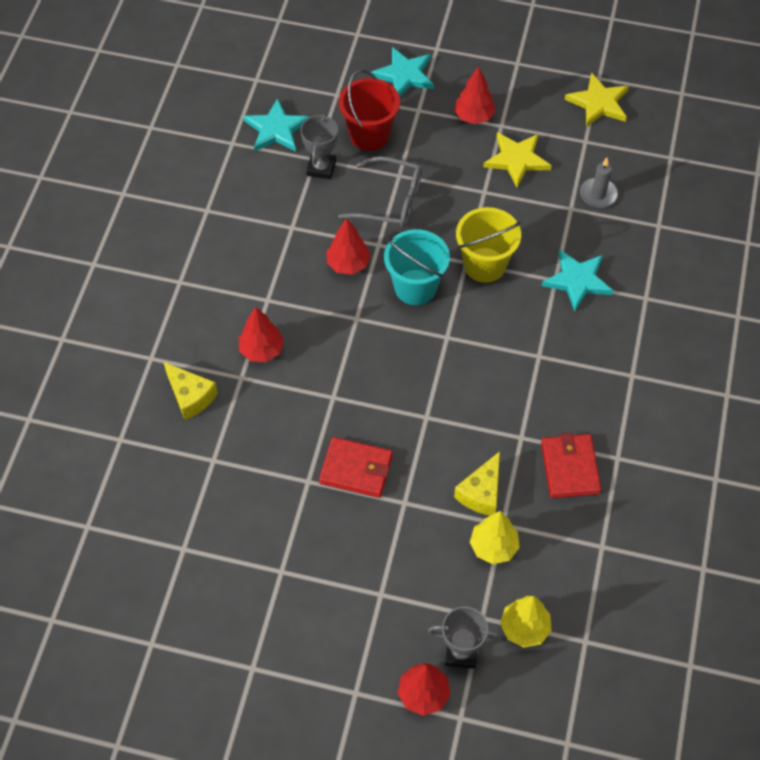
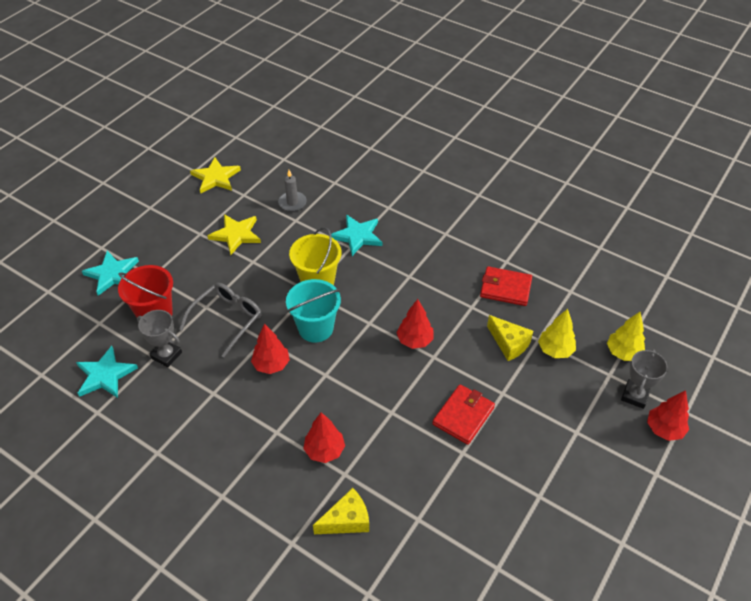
camera: 70 degrees left, 10 degrees down
(474, 116) = (181, 246): red tree -> red tree (415, 340)

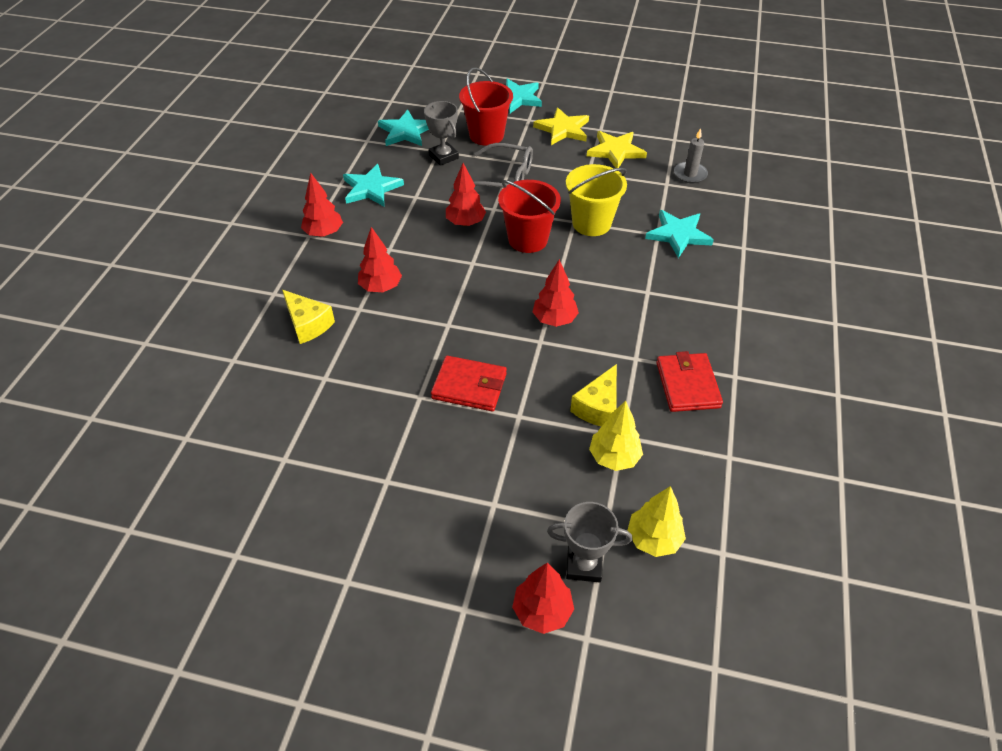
camera: 70 degrees right, 0 degrees up
(166, 355) = (443, 157): grey trophy -> grey trophy turned 45 degrees counterclockwise
(179, 426) = (371, 188): none -> turquoise star
(216, 177) = (683, 115): yellow star -> yellow star (563, 129)
(225, 482) = (324, 233): none -> red tree
(315, 328) = (528, 239): turquoise bucket -> red bucket

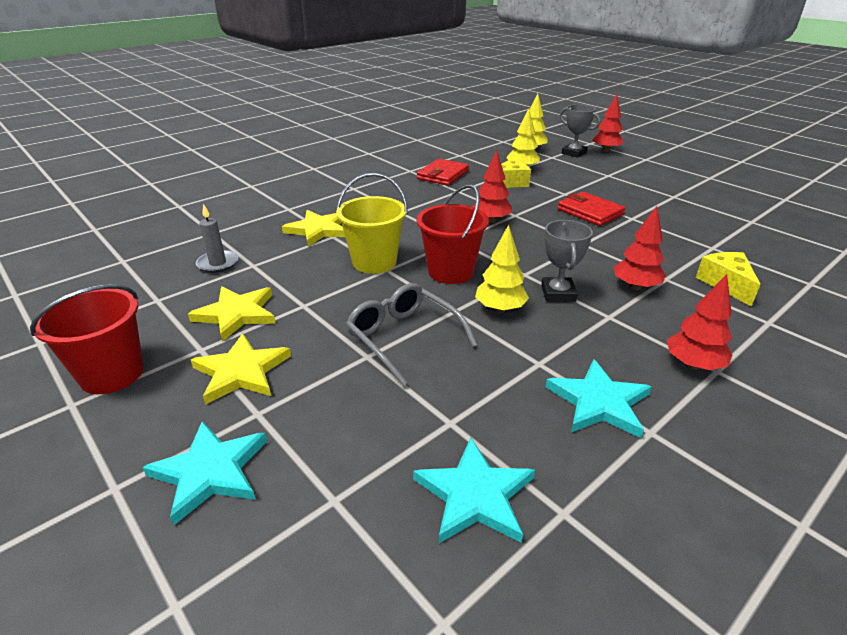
camera: 145 degrees left, 15 degrees down
(443, 157) = (452, 407): grey trophy -> grey trophy (558, 293)
(465, 223) = (500, 309): red tree -> yellow tree
(486, 135) = (351, 415): red bucket -> red bucket (112, 374)
(678, 235) = (318, 230): turquoise star -> yellow star

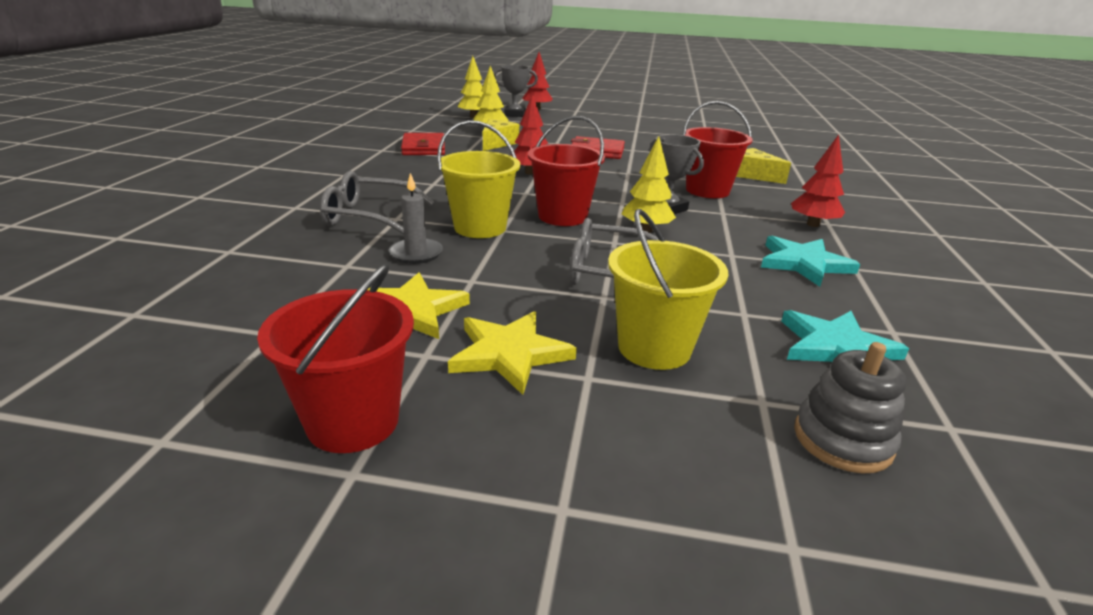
camera: 40 degrees left, 5 degrees down
(210, 472) = (631, 440): turquoise star -> none
(218, 263) = (296, 276): grey candle -> grey candle (416, 253)
(318, 230) = (370, 217): yellow star -> grey glasses
(332, 415) = (654, 348): none -> yellow bucket
(336, 566) = (842, 440): none -> grey stacking toy
(635, 287) = (707, 190): red tree -> red bucket

